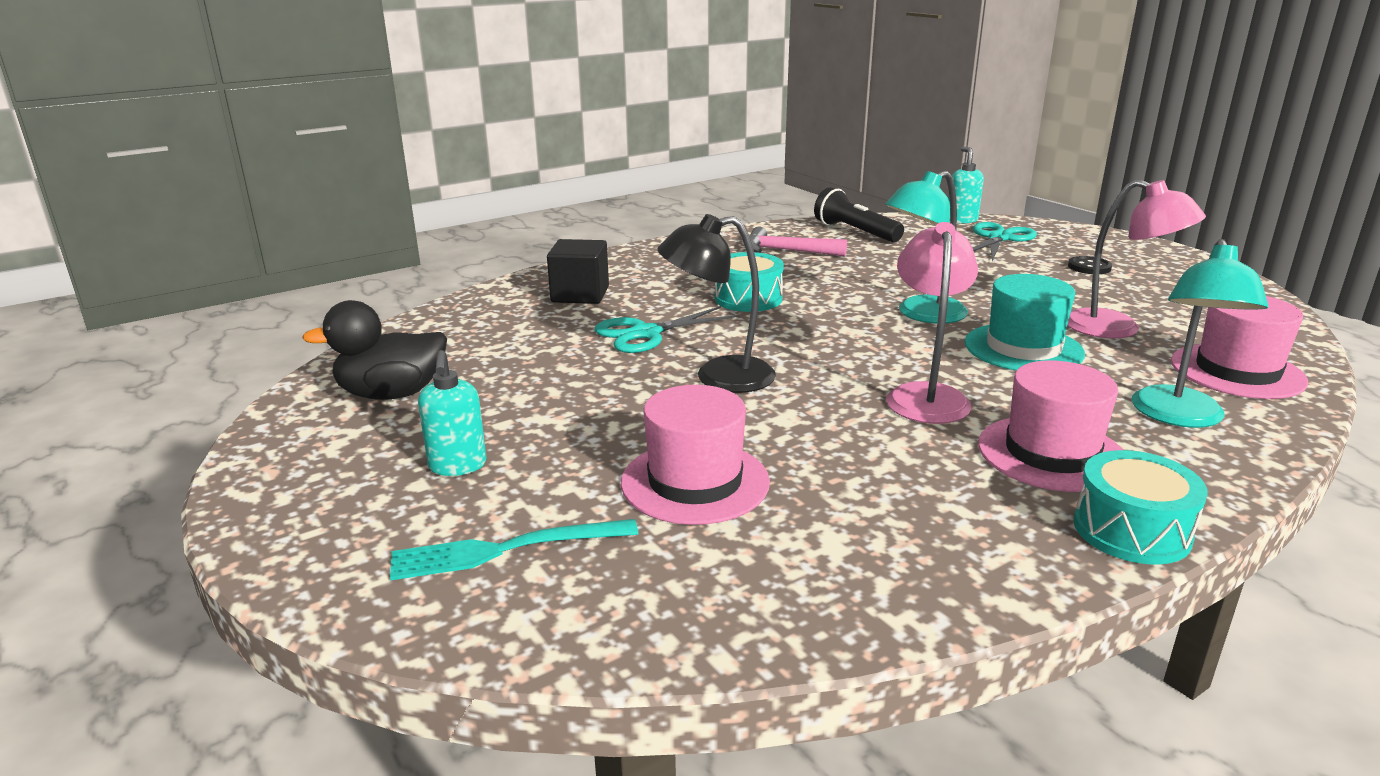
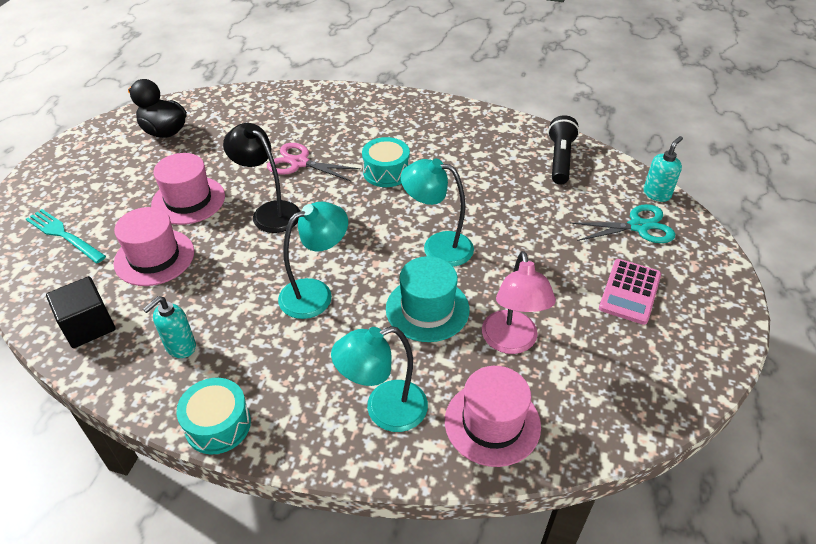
camera: 50 degrees right, 20 degrees up
(457, 466) = (117, 186): turquoise soap dispenser -> turquoise soap dispenser (180, 347)
(580, 294) = (327, 116): black cube -> black cube (88, 326)
(646, 333) = (299, 163): turquoise scissors -> pink scissors
(786, 251) = (484, 149): pink hammer -> none
(926, 395) = (316, 294): pink lamp -> turquoise lamp
(1051, 453) = (284, 368): pink hat -> pink hat (188, 200)
(1089, 267) = (629, 292): black button -> pink calculator

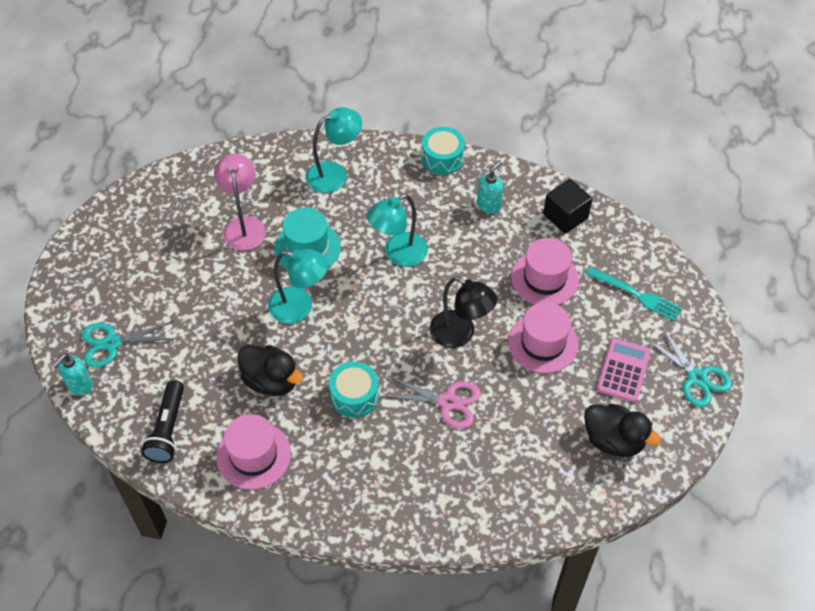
camera: 175 degrees right, 10 degrees up
(58, 166) = (697, 378): none -> turquoise scissors
(466, 187) = (271, 381): none -> black duck
(492, 423) = (262, 171): pink hat -> pink hat (253, 455)
(629, 292) = (141, 274): pink calculator -> pink calculator (623, 370)

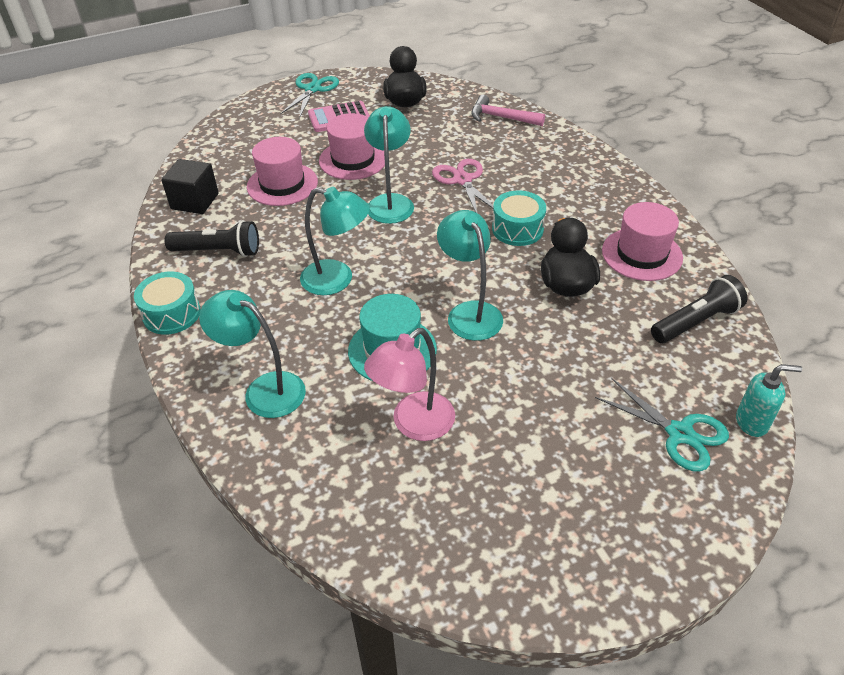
camera: 125 degrees left, 10 degrees down
(460, 334) = (390, 202): black lamp -> turquoise lamp
(489, 205) = (218, 251): turquoise soap dispenser -> black flashlight
(521, 503) = (501, 117): none -> pink hammer
(637, 295) = (256, 136): turquoise fork -> none

